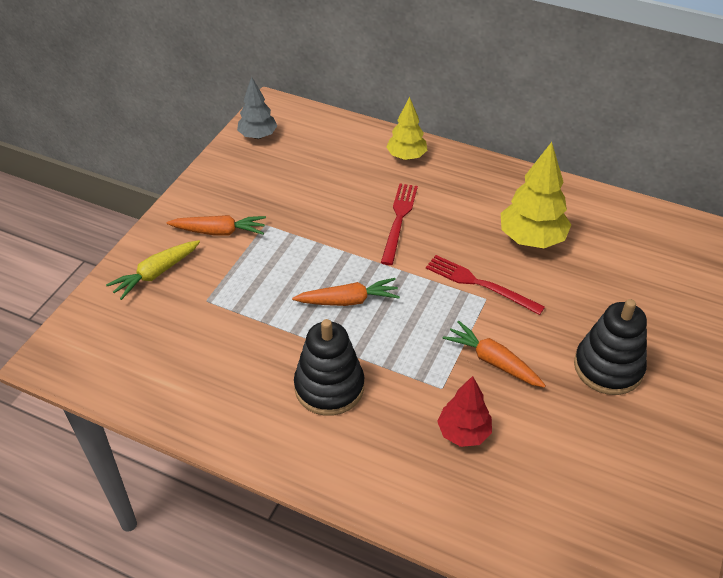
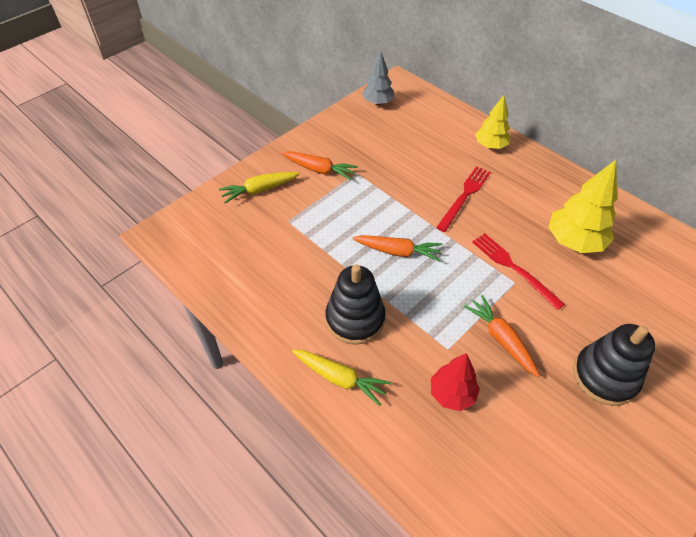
camera: 20 degrees right, 5 degrees up
(338, 455) = (340, 378): none -> yellow carrot

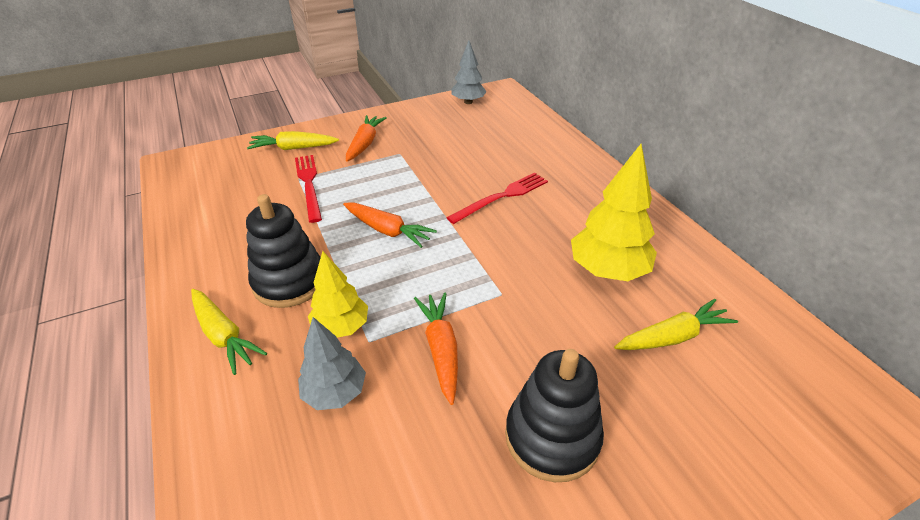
camera: 20 degrees right, 10 degrees down
(319, 170) = (365, 143): orange carrot -> orange carrot turned 120 degrees counterclockwise
(452, 394) = (335, 392): red tree -> grey tree
(490, 146) = (565, 158): yellow tree -> yellow tree (341, 327)
(513, 268) = (510, 279): red fork -> red fork (309, 184)
(639, 282) = (672, 336): none -> yellow carrot

